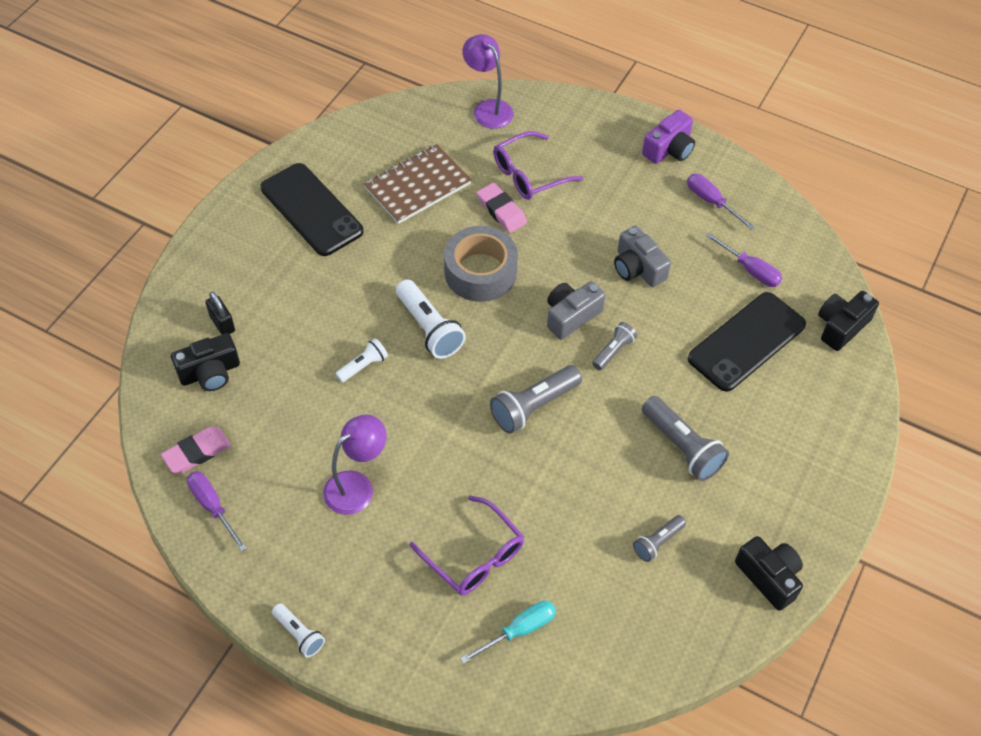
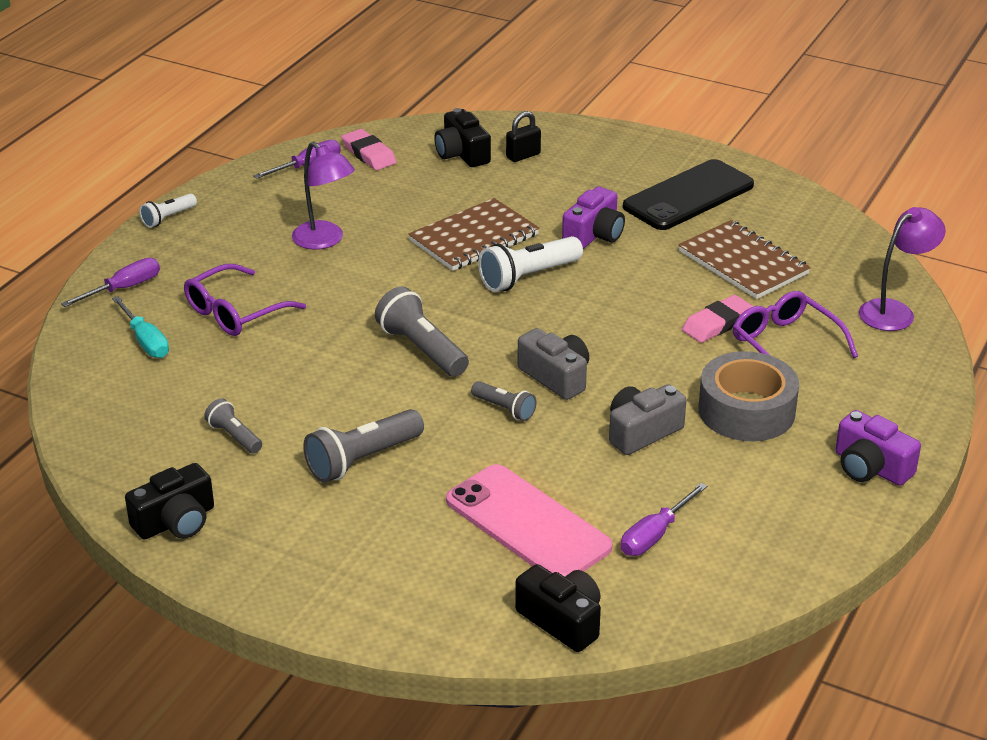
camera: 90 degrees right, 20 degrees down
(363, 366) = (474, 238): white flashlight -> brown notebook
(366, 278) = (594, 234): none -> purple camera
(480, 272) = (615, 310): grey tape -> grey tape (746, 411)
(711, 202) = (777, 504): purple screwdriver -> purple screwdriver (124, 288)
(746, 342) = (527, 524): black phone -> pink phone

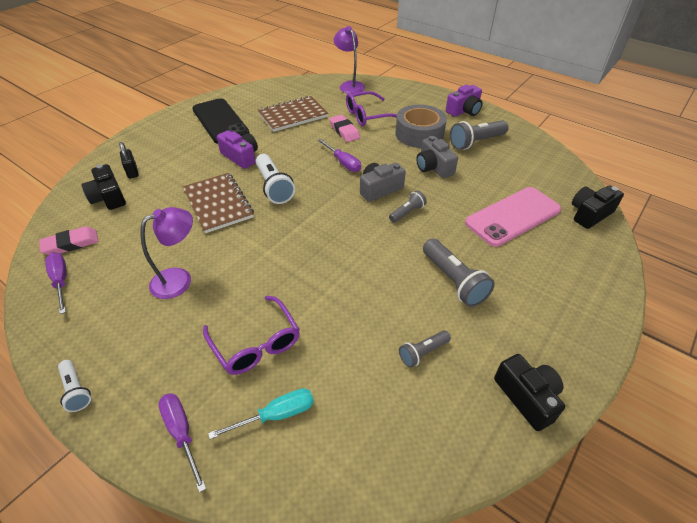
camera: 80 degrees left, 10 degrees up
(422, 349) = (337, 241): grey flashlight -> grey flashlight (476, 142)
(462, 154) = (108, 197): black camera -> black camera turned 75 degrees clockwise
(655, 535) = (517, 175): purple screwdriver -> purple screwdriver (343, 163)

